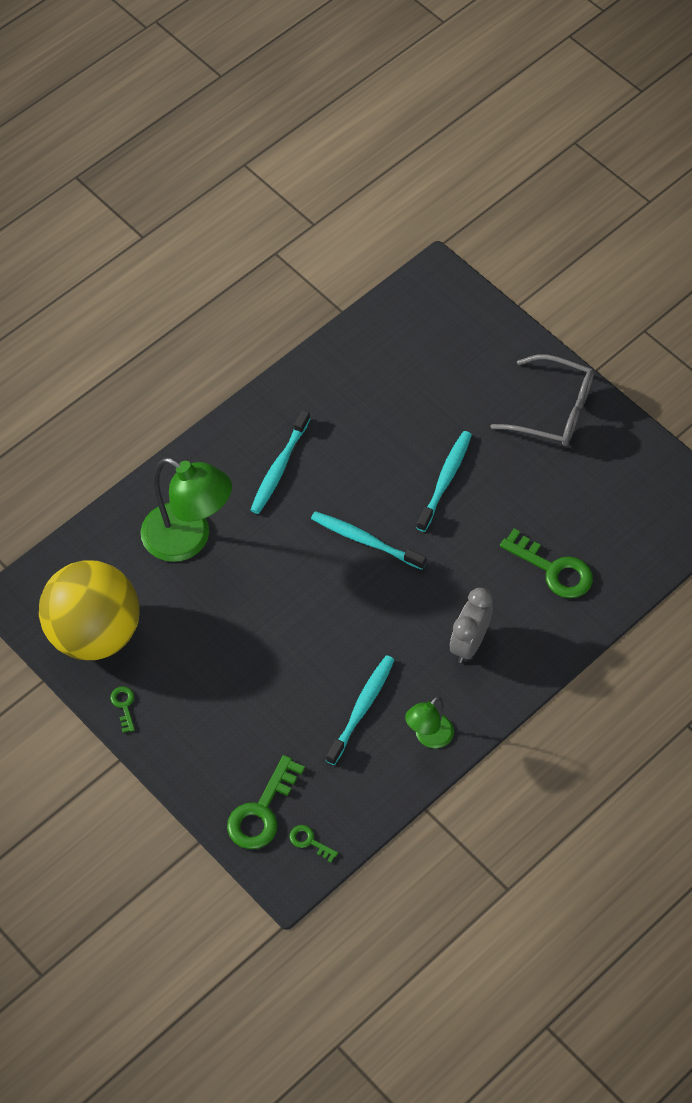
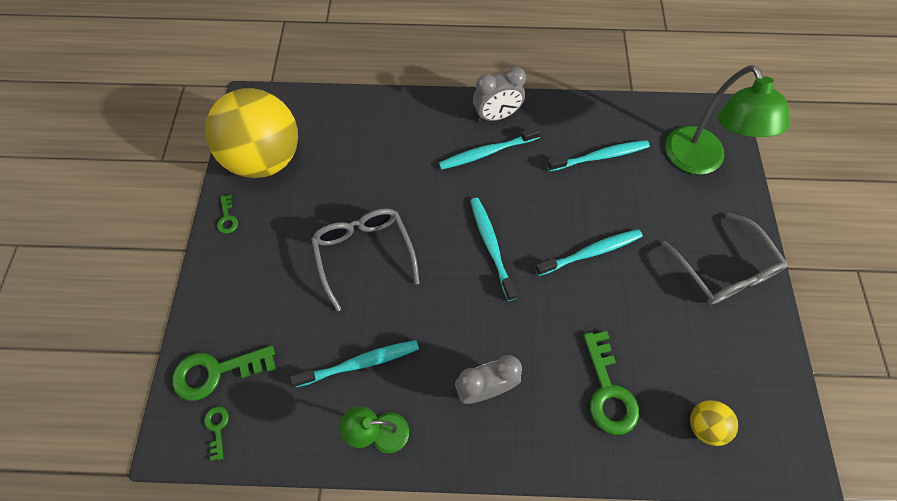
camera: 45 degrees right, 5 degrees up
(124, 706) = (227, 218): green key -> green key turned 135 degrees clockwise
(188, 540) = (383, 150): green lamp -> green lamp (699, 161)
(252, 429) = (496, 116): none -> grey clock
(273, 633) = (364, 254): none -> grey glasses
(375, 394) = (600, 156): none -> turquoise toothbrush
(636, 535) = (704, 425): none -> yellow ball

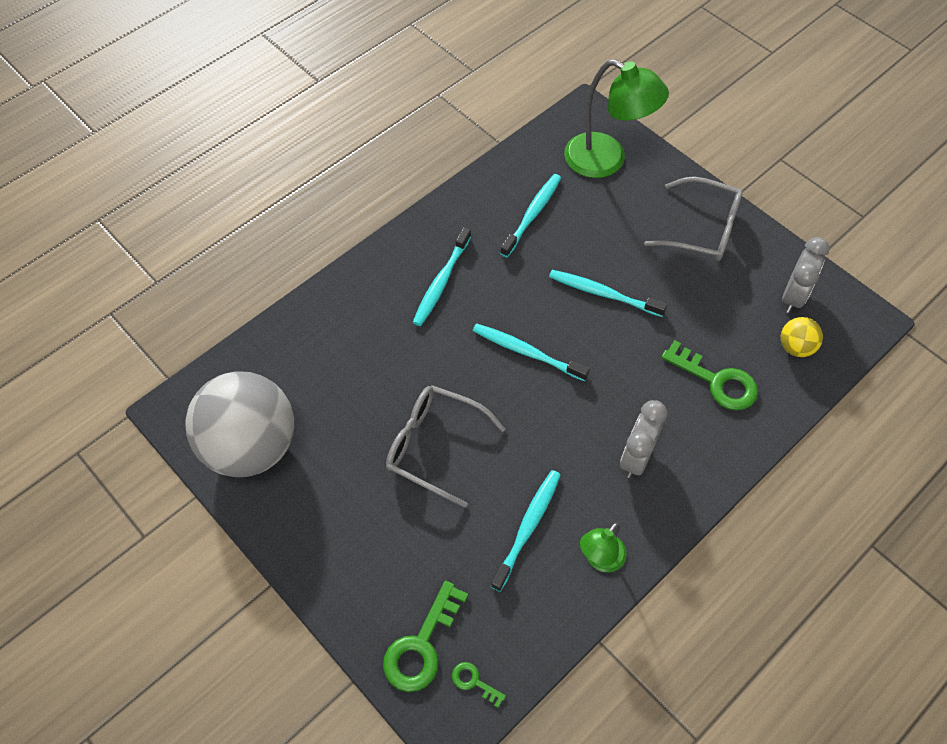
camera: 45 degrees left, 5 degrees down
(227, 218) = (277, 524): green key -> none
(266, 158) = (251, 446): yellow ball -> grey ball
(496, 116) = (415, 246): grey clock -> grey clock (793, 296)
(591, 252) = (603, 294): turquoise toothbrush -> turquoise toothbrush turned 90 degrees counterclockwise

